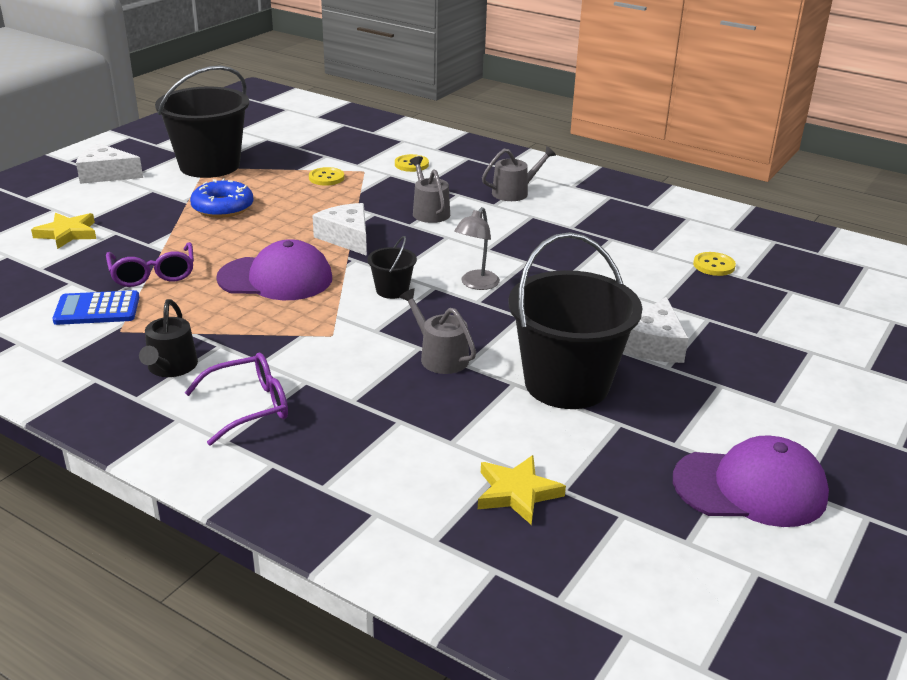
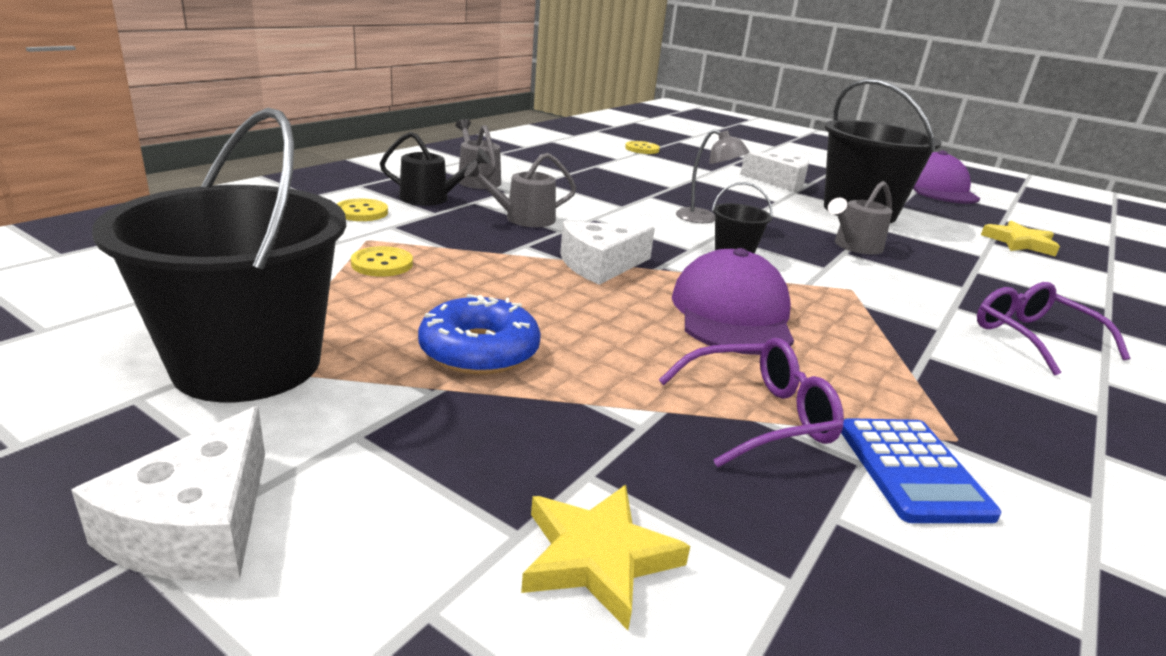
camera: 90 degrees left, 5 degrees down
(171, 367) = (1009, 389): black watering can -> black watering can (430, 198)

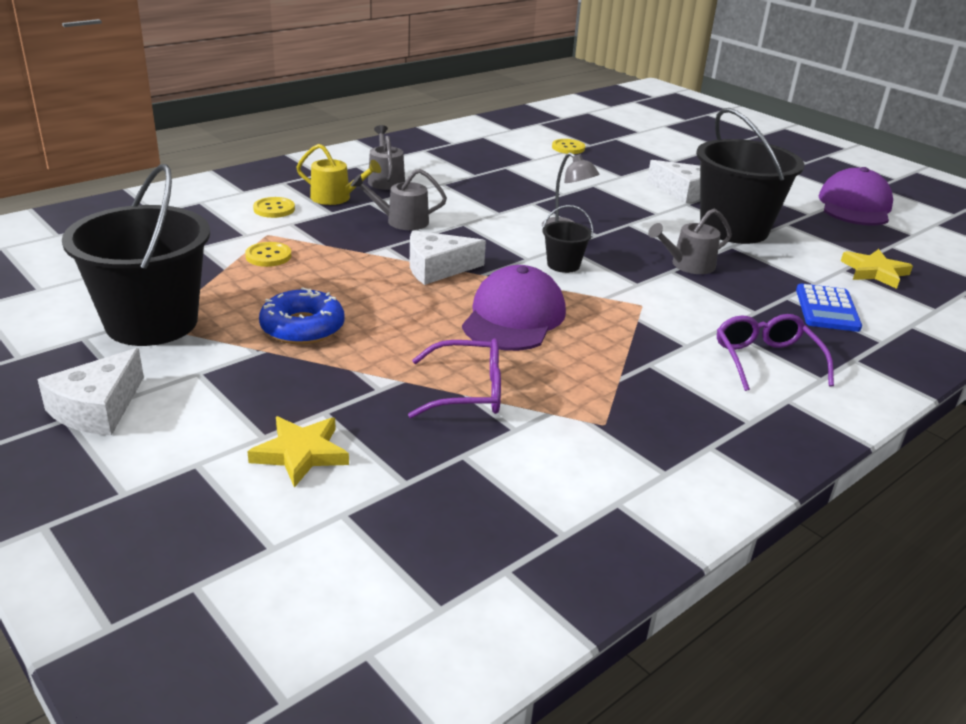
camera: 15 degrees right, 5 degrees up
(430, 198) = (335, 198): black watering can -> yellow watering can
(912, 470) = (546, 438): blue calculator -> blue calculator (827, 309)

